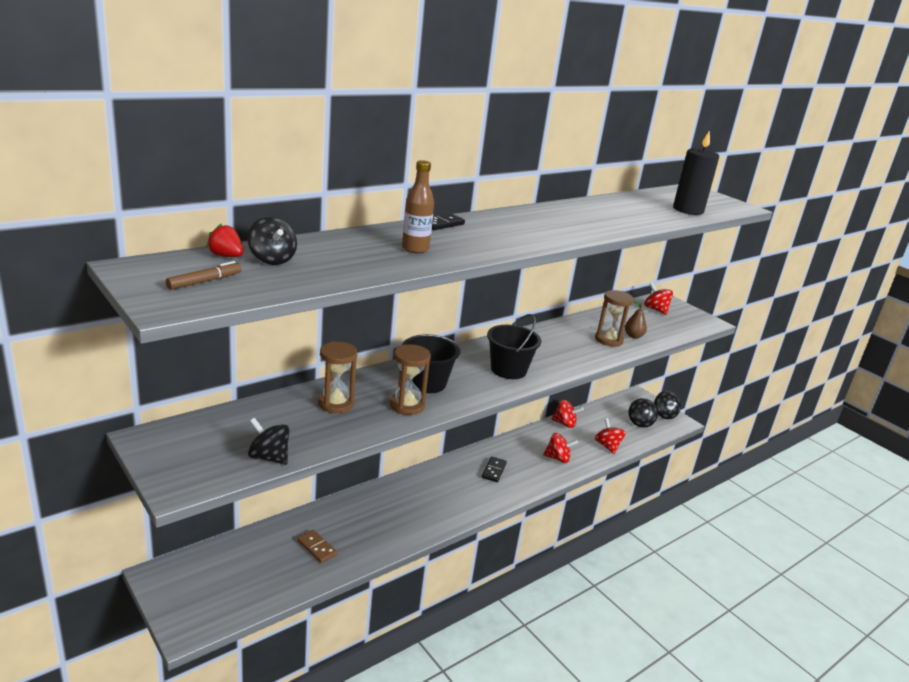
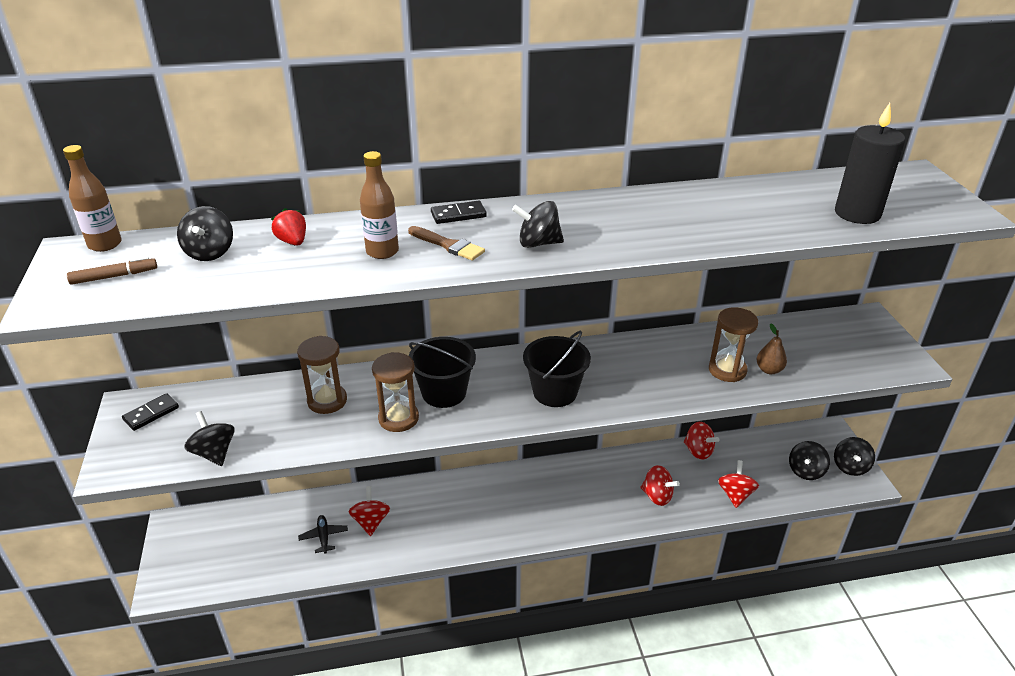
camera: 30 degrees right, 10 degrees up
(161, 261) = (105, 244): none -> brown bottle
(226, 256) = (171, 243): red strawberry -> red strawberry (293, 242)
(316, 548) = (324, 537): brown domino -> black plane
(459, 242) = (448, 245): none -> brown brush
(493, 470) = (567, 493): black domino -> black domino (151, 413)
(520, 236) = (538, 243): none -> black spinning top
(655, 310) = (840, 332): red spinning top -> red spinning top (371, 522)

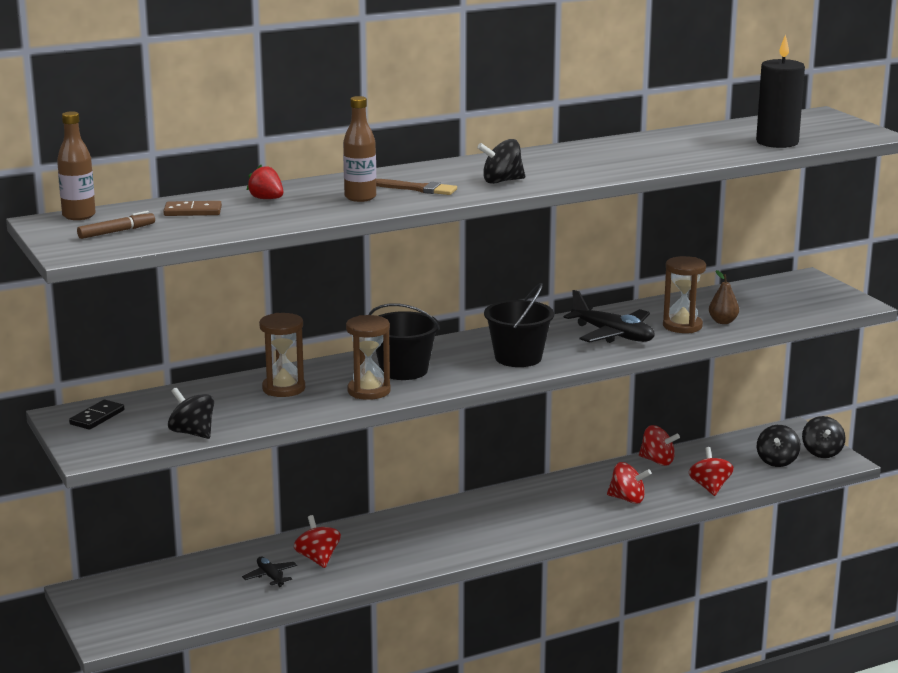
camera: 15 degrees left, 15 degrees down
(210, 252) = (193, 211): black spinning top -> brown domino
(458, 215) = (411, 171): black domino -> none
(656, 373) = (613, 335): none -> black plane

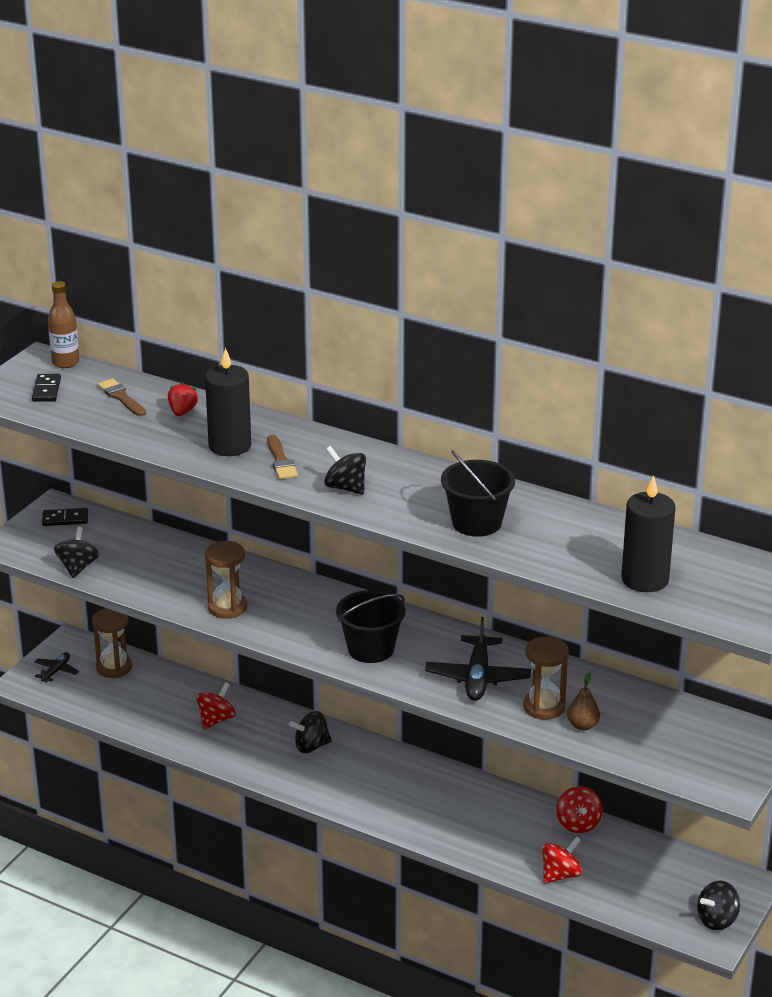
camera: 55 degrees right, 10 degrees up
(117, 232) = (46, 390): brown marker -> black domino
(193, 211) = (121, 397): brown domino -> brown brush
(270, 576) = (169, 711): black plane -> black plane (56, 671)
(283, 388) = (192, 569): brown hourglass -> brown hourglass (114, 667)
(360, 197) = (230, 446): brown bottle -> black candle
(404, 370) = (284, 606): black bucket -> black bucket (476, 523)
(627, 499) = (483, 835): red spinning top -> none
(777, 461) = (663, 897): black spinning top -> black spinning top (311, 746)

